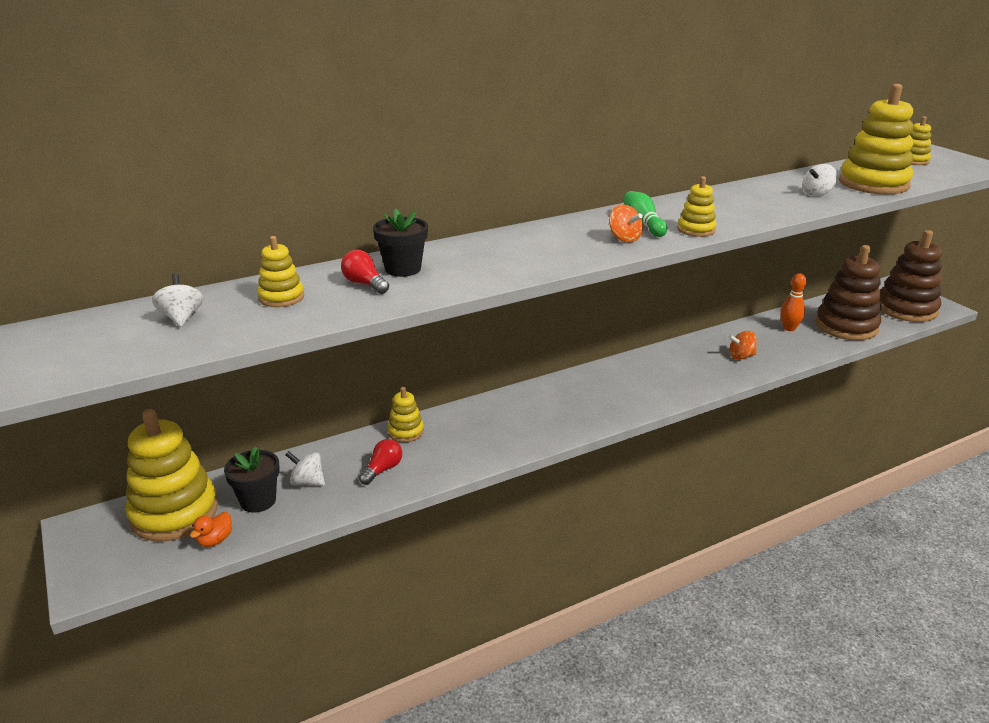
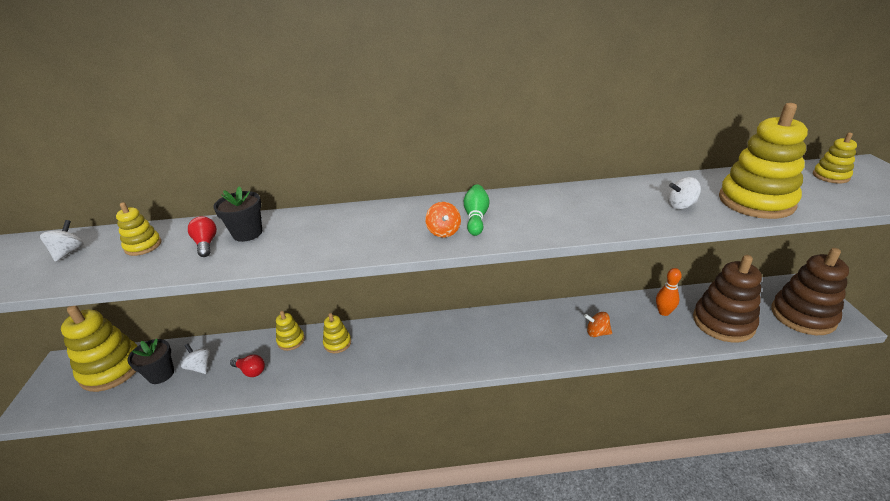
camera: 25 degrees right, 5 degrees up
(215, 540) = (112, 400): orange duck -> none
(382, 470) = (250, 371): red light bulb -> red light bulb turned 60 degrees clockwise
(696, 230) = (517, 232): yellow stacking toy -> yellow stacking toy (337, 343)

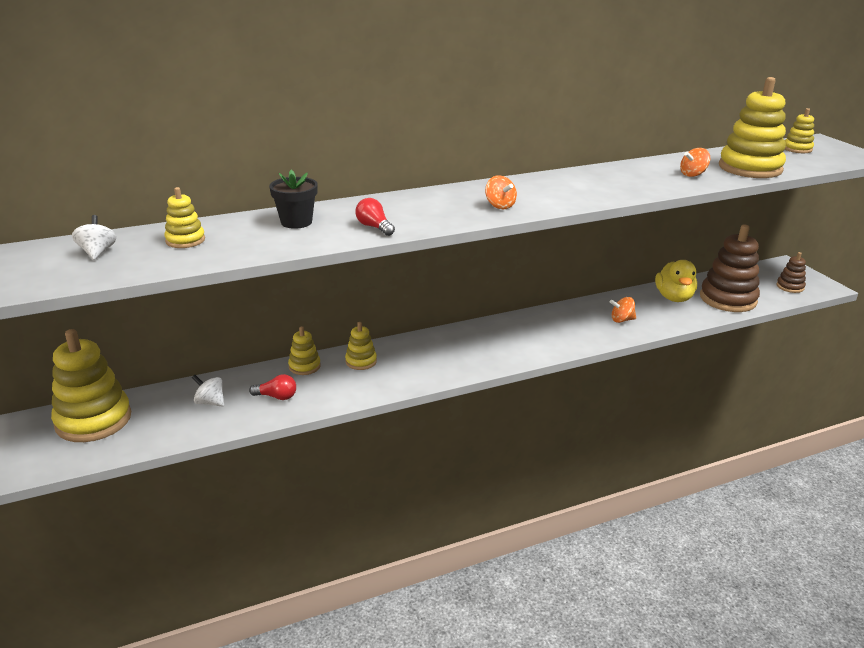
camera: 20 degrees left, 5 degrees down
(161, 374) = (165, 415): black flower pot -> none
(206, 244) = (259, 233): red light bulb -> red light bulb (374, 227)
(476, 218) = (521, 194): green bowling pin -> none
(664, 312) = (674, 298): orange bowling pin -> yellow duck
(680, 205) = (693, 174): white spinning top -> orange spinning top
(803, 315) = (790, 287): brown stacking toy -> brown stacking toy, size x0.49

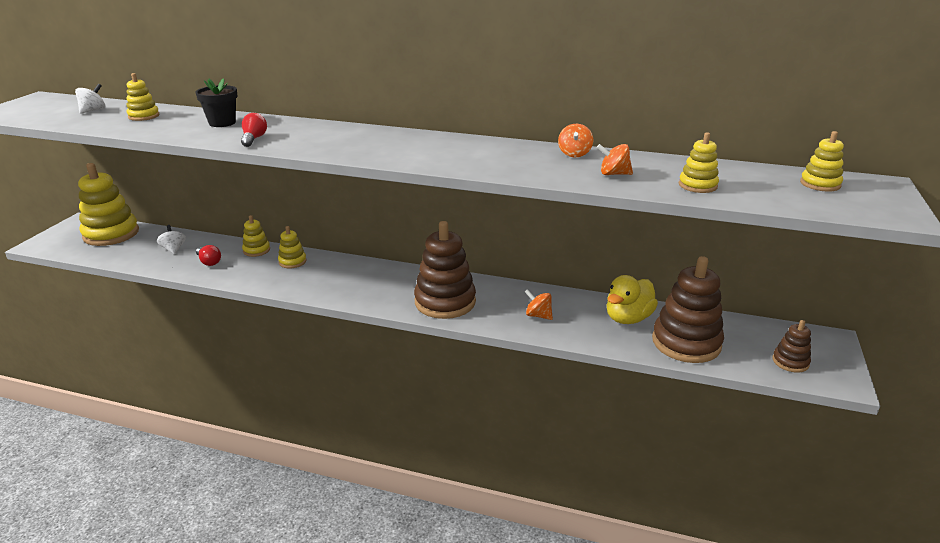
camera: 40 degrees right, 0 degrees up
(500, 206) = (372, 150): orange spinning top -> orange spinning top (574, 154)
(545, 338) = (445, 302): none -> brown stacking toy
(750, 168) = (697, 185): yellow stacking toy -> yellow stacking toy, size x0.49

